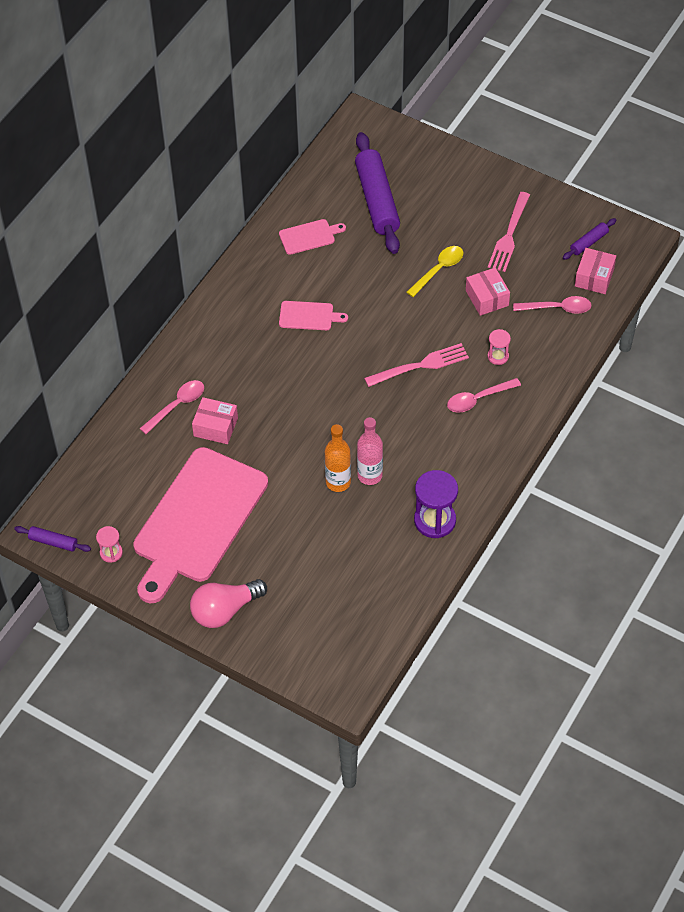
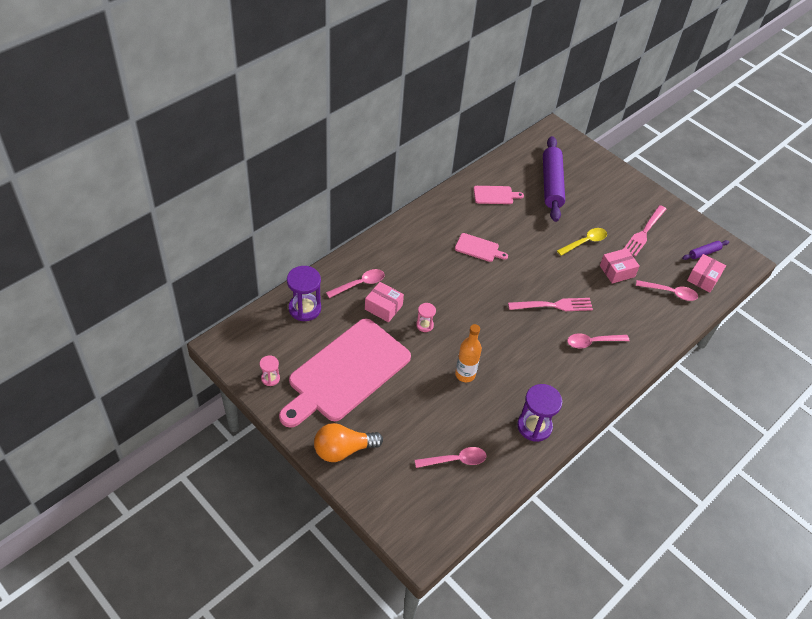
camera: 10 degrees right, 5 degrees down
(53, 542) = (229, 357): purple rolling pin -> none
(121, 456) = (304, 308): none -> purple hourglass
(225, 610) = (343, 450): pink light bulb -> orange light bulb
(355, 585) = (455, 460): none -> pink spoon
(370, 475) = (491, 376): pink bottle -> none
(487, 298) = (617, 271): pink box -> pink box turned 75 degrees clockwise
(498, 356) = (615, 315): pink hourglass -> pink hourglass (424, 325)

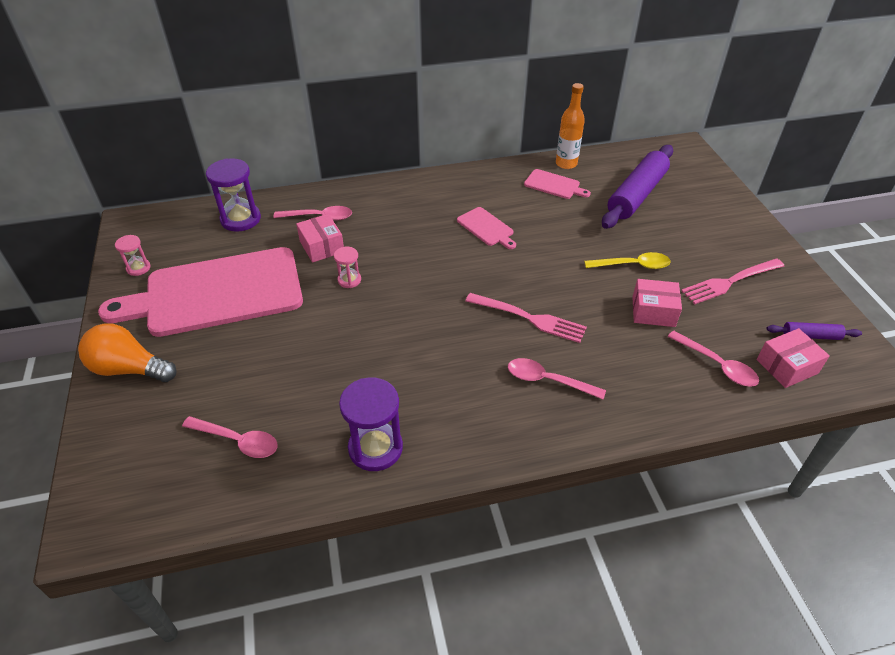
camera: 35 degrees right, 5 degrees down
(465, 374) = (345, 349): orange bottle -> orange bottle (566, 164)

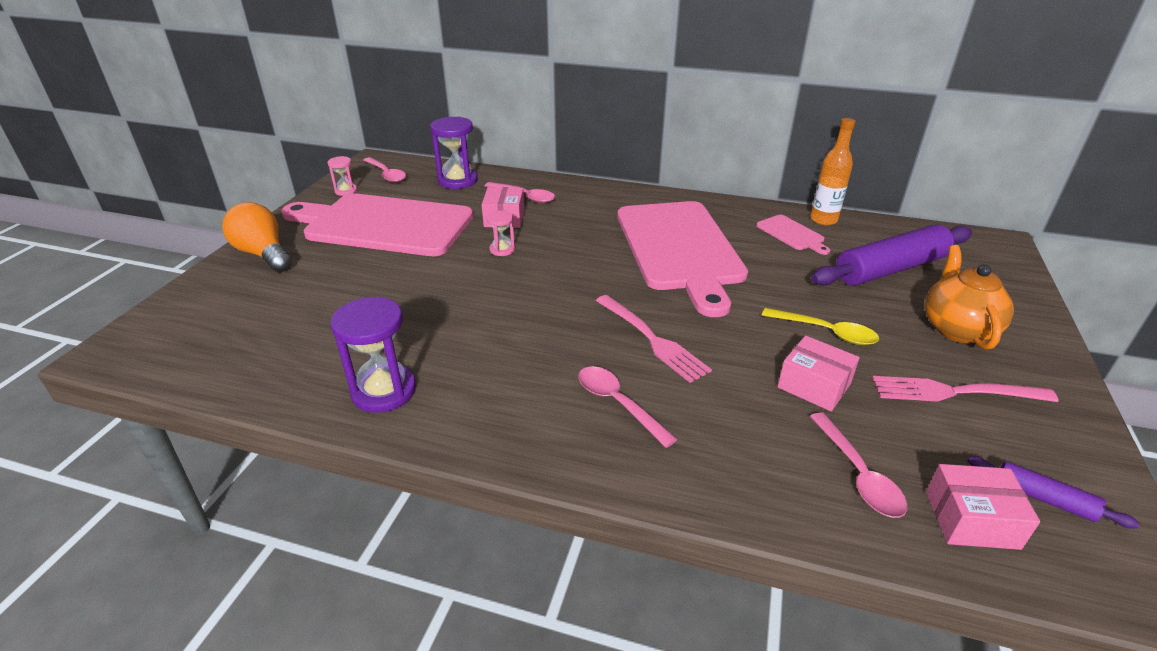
camera: 30 degrees right, 10 degrees down
(237, 441) = (280, 336): pink spoon -> pink spoon (386, 174)
(486, 228) = (679, 249): pink cutting board -> pink cutting board, size x2.47
(703, 231) = (957, 328): none -> orange teapot

